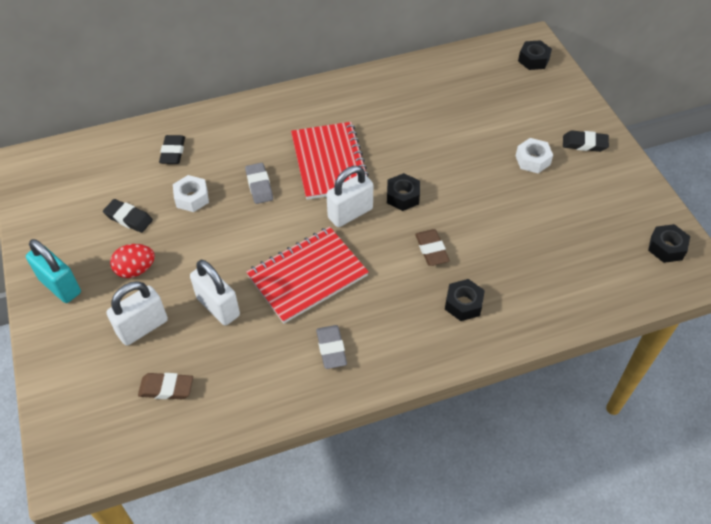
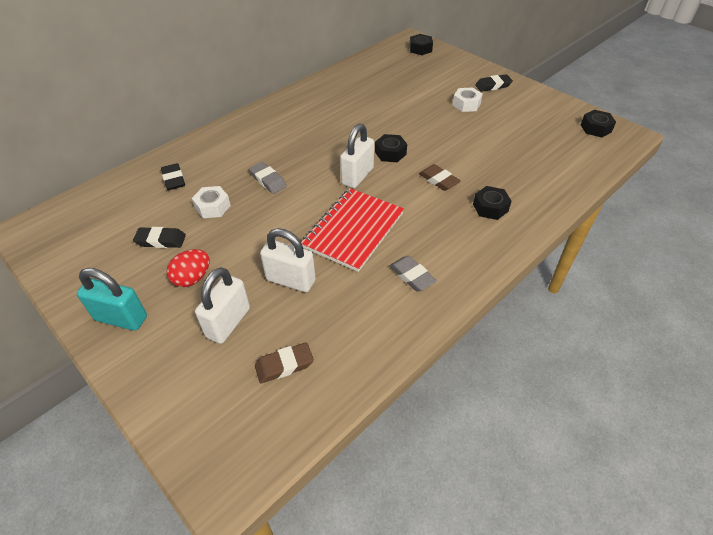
camera: 25 degrees left, 5 degrees down
(329, 162) = (316, 148): red notebook -> none

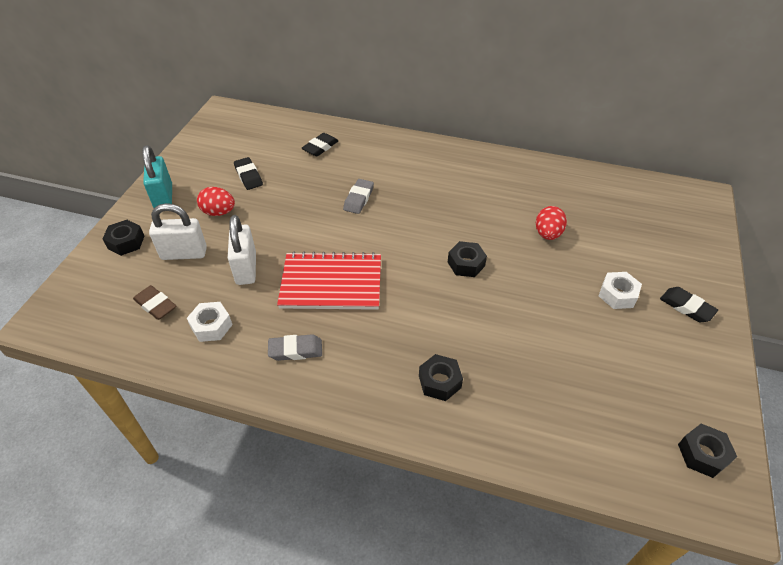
camera: 60 degrees right, 0 degrees up
(212, 207) = (303, 184): white nut -> white nut (211, 326)
(357, 176) = (409, 254): white padlock -> none
(392, 107) = (547, 234): none -> red egg
(412, 276) = (295, 350): grey eraser -> grey eraser turned 60 degrees clockwise
(420, 49) = (691, 212): black nut -> black nut (126, 242)
(438, 180) = (452, 320): brown eraser -> none

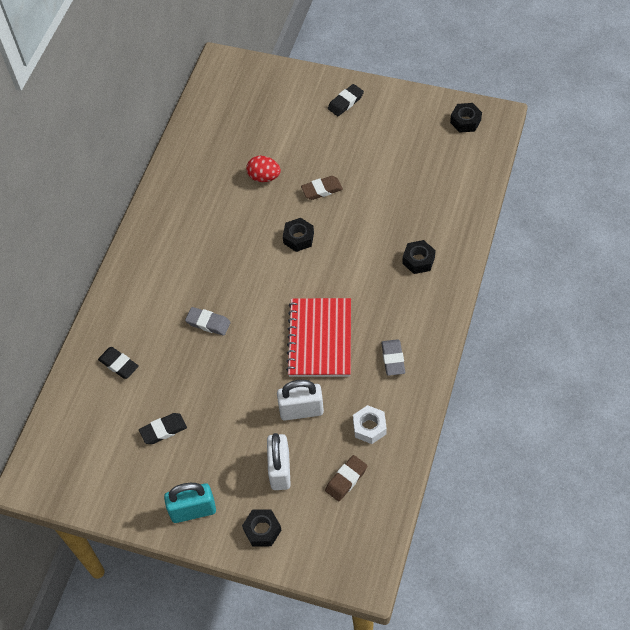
camera: 85 degrees left, 10 degrees up
(219, 212) = (221, 449): red egg -> none
(538, 284) = (322, 190): none -> brown eraser
(617, 295) = (333, 141): white nut -> none

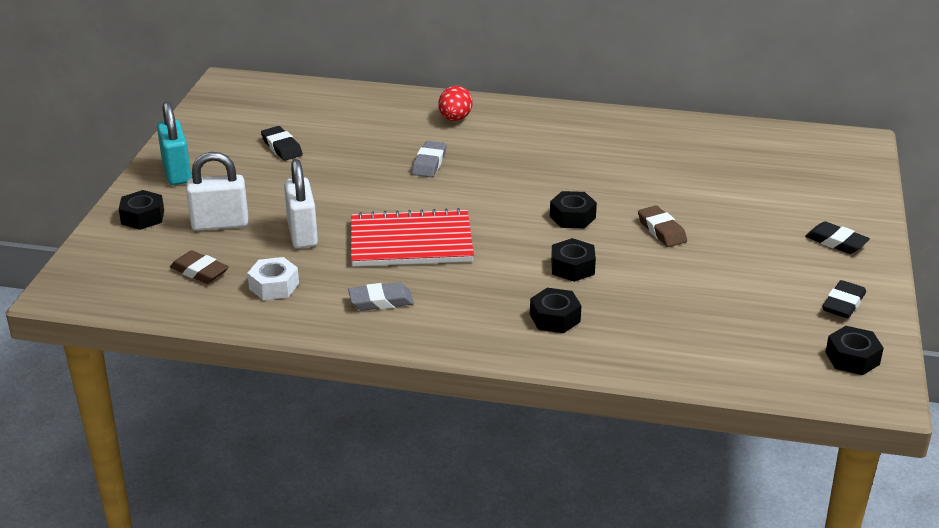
camera: 80 degrees right, 25 degrees down
(119, 364) = (369, 115): black eraser -> black eraser (843, 304)
(264, 177) = (669, 185): red egg -> red egg (455, 119)
(361, 245) = (572, 267): none -> black nut

